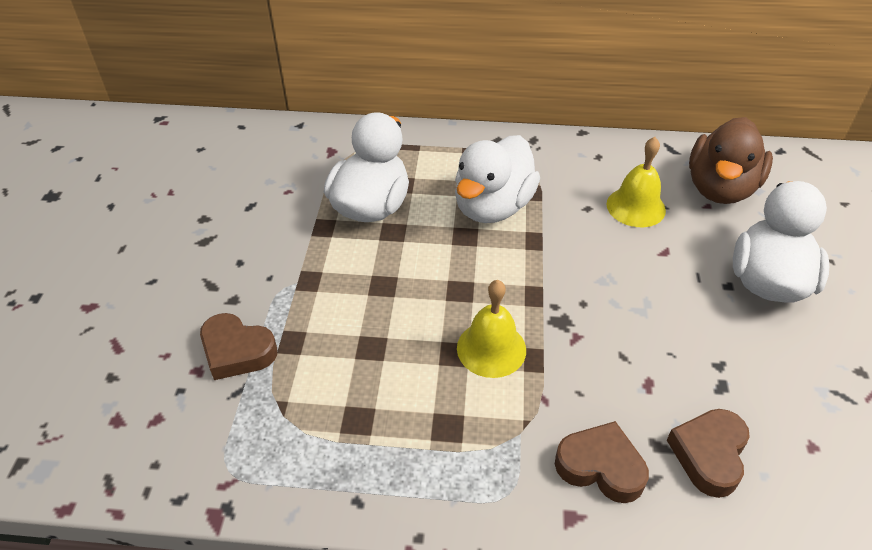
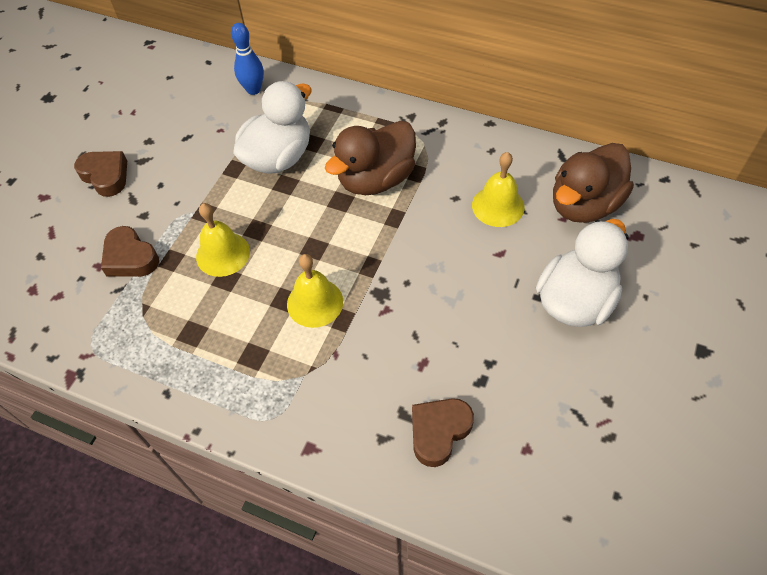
camera: 20 degrees right, 10 degrees up
(308, 145) = (253, 90): none -> blue bowling pin
(354, 321) = (223, 254): none -> yellow bell
(492, 207) = (376, 179): white duck -> brown duck
(600, 466) = (350, 417): brown heart -> brown heart (105, 176)

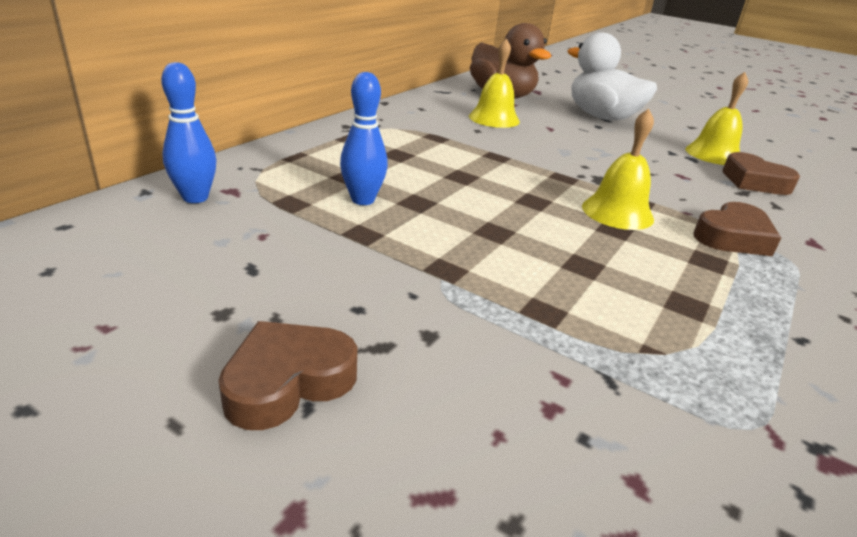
camera: 85 degrees left, 25 degrees down
(130, 258) = (534, 359): brown heart -> brown heart (733, 237)
(223, 254) = (536, 263): yellow bell -> yellow bell (713, 154)
(278, 158) = (363, 200): white duck -> blue bowling pin
(376, 179) = (435, 155): brown duck -> none

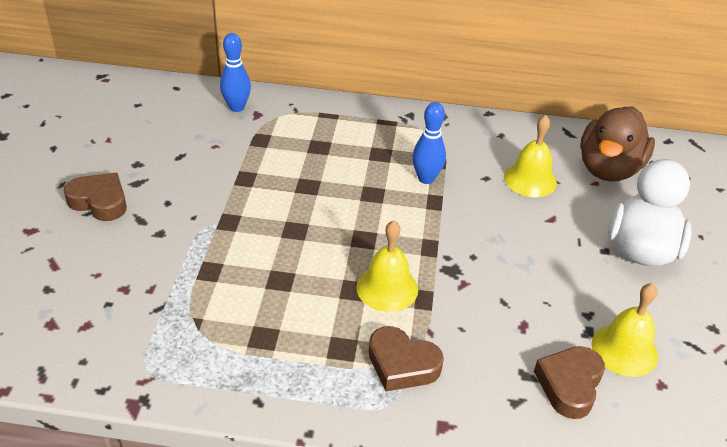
camera: 65 degrees right, 10 degrees up
(363, 200) = (290, 164): blue bowling pin -> blue bowling pin (426, 179)

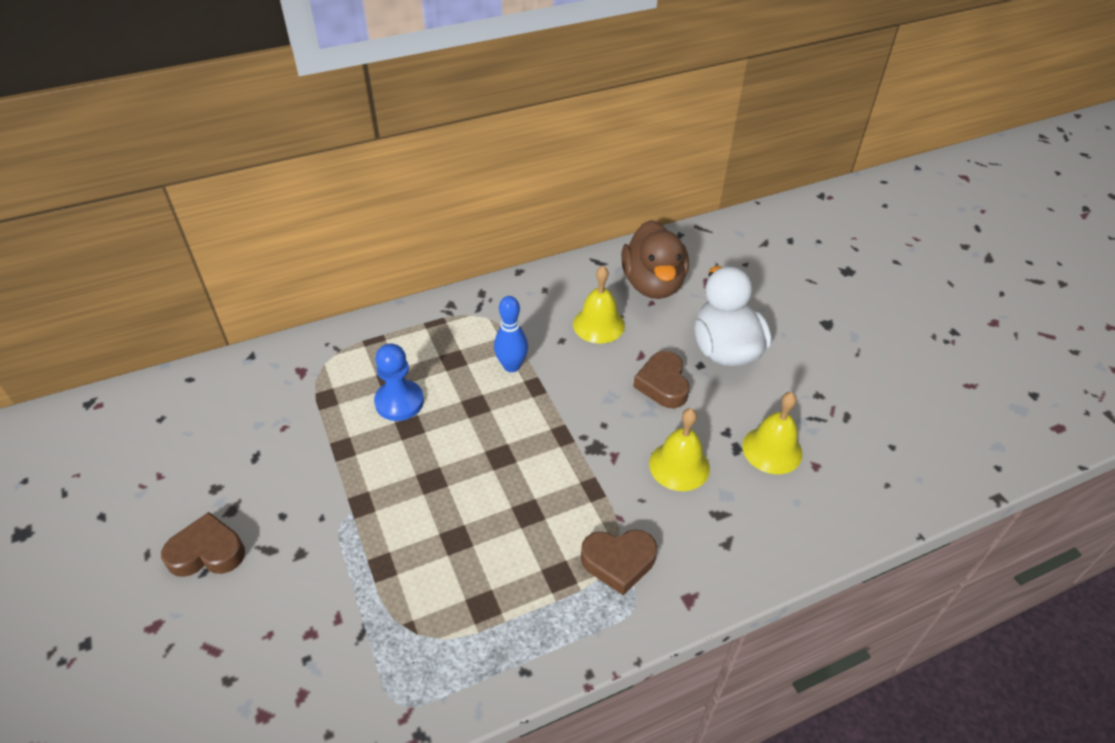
camera: 30 degrees left, 5 degrees up
(237, 107) = (274, 373): blue bowling pin -> none
(314, 165) = (399, 402): none -> blue pawn
(387, 288) = (555, 495): yellow bell -> yellow bell (679, 465)
(569, 385) = (754, 504): brown heart -> brown heart (663, 384)

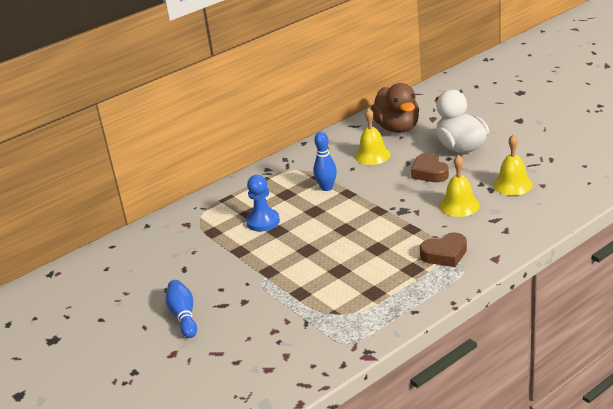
camera: 10 degrees left, 15 degrees down
(207, 552) = (183, 316): brown heart -> blue bowling pin

